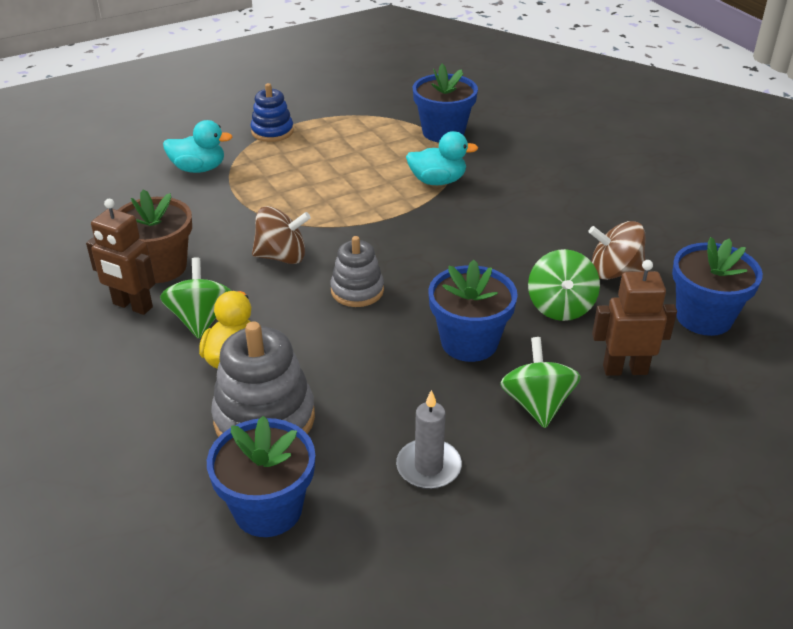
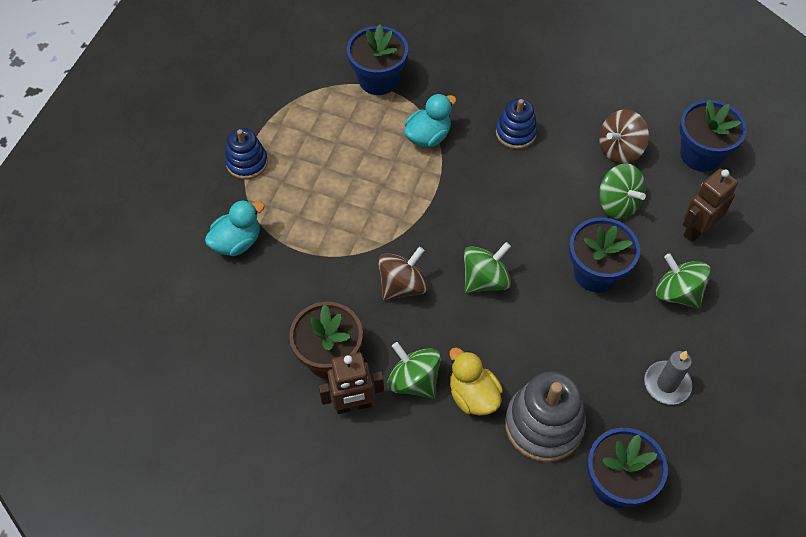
camera: 40 degrees left, 20 degrees up
(357, 290) = (485, 280): grey stacking toy -> green spinning top
(522, 214) = (516, 133): none -> blue stacking toy

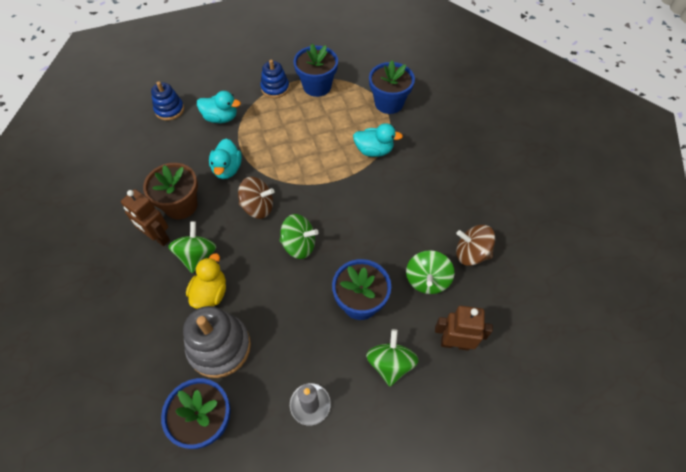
camera: 50 degrees right, 0 degrees up
(321, 282) = (227, 169): none -> turquoise duck
(516, 133) = (423, 190): blue stacking toy -> blue stacking toy (169, 110)
(700, 154) = (520, 305): blue flower pot -> blue flower pot (317, 86)

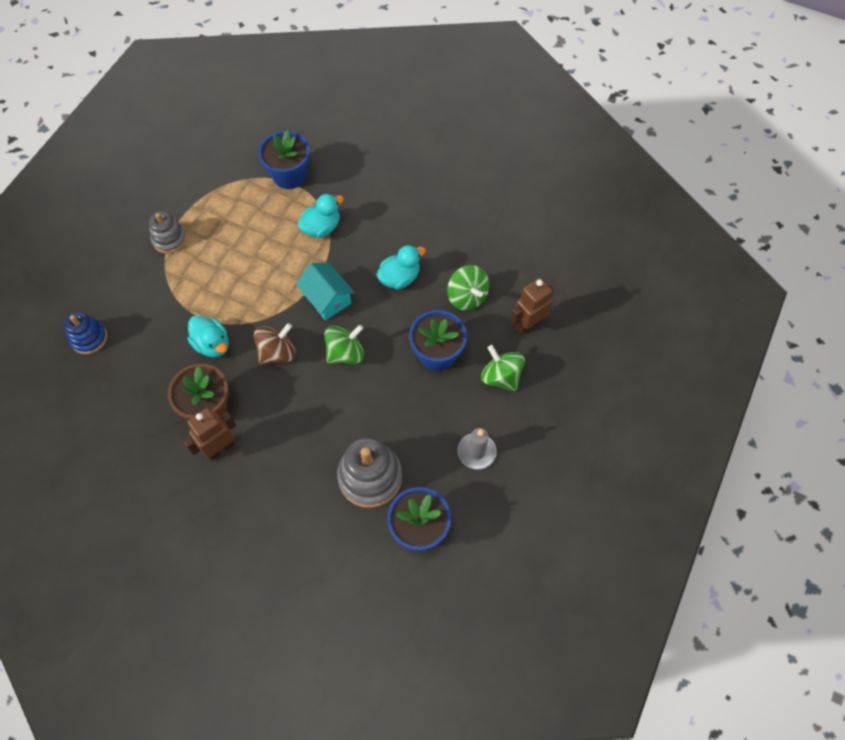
camera: 45 degrees left, 5 degrees up
(158, 237) = (220, 448): brown robot -> brown robot turned 150 degrees clockwise
(197, 256) = (272, 432): green spinning top -> none
(210, 293) = (317, 448): yellow duck -> none
(221, 118) = (150, 306): turquoise duck -> turquoise duck (400, 278)
(275, 88) = (169, 239): blue stacking toy -> grey stacking toy
(317, 86) = (207, 208): blue flower pot -> none
(327, 198) = (327, 298): none -> turquoise house
(471, 253) = (478, 251): brown spinning top -> none

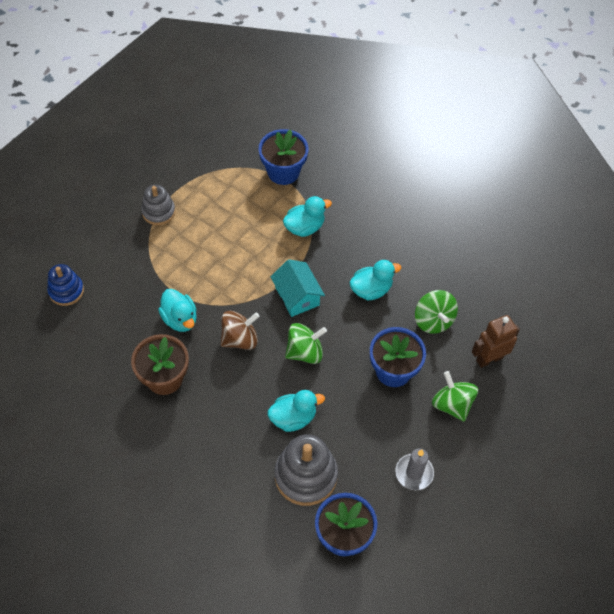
camera: 10 degrees right, 5 degrees down
(220, 448) = (168, 419): brown robot -> none
(346, 421) = (293, 418): none -> turquoise duck

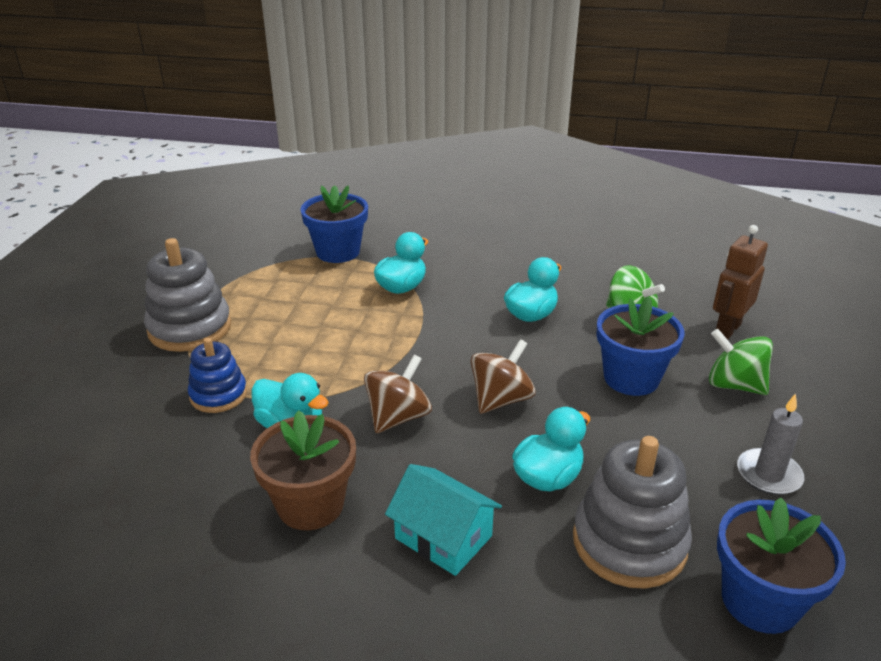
camera: 25 degrees left, 25 degrees down
(66, 291) = (78, 454): blue stacking toy -> blue stacking toy (218, 395)
(158, 212) = (190, 328): grey stacking toy -> grey stacking toy, size x1.62
(297, 296) = (443, 349): turquoise house -> turquoise house (443, 537)
(305, 352) = (501, 399): green spinning top -> brown spinning top

